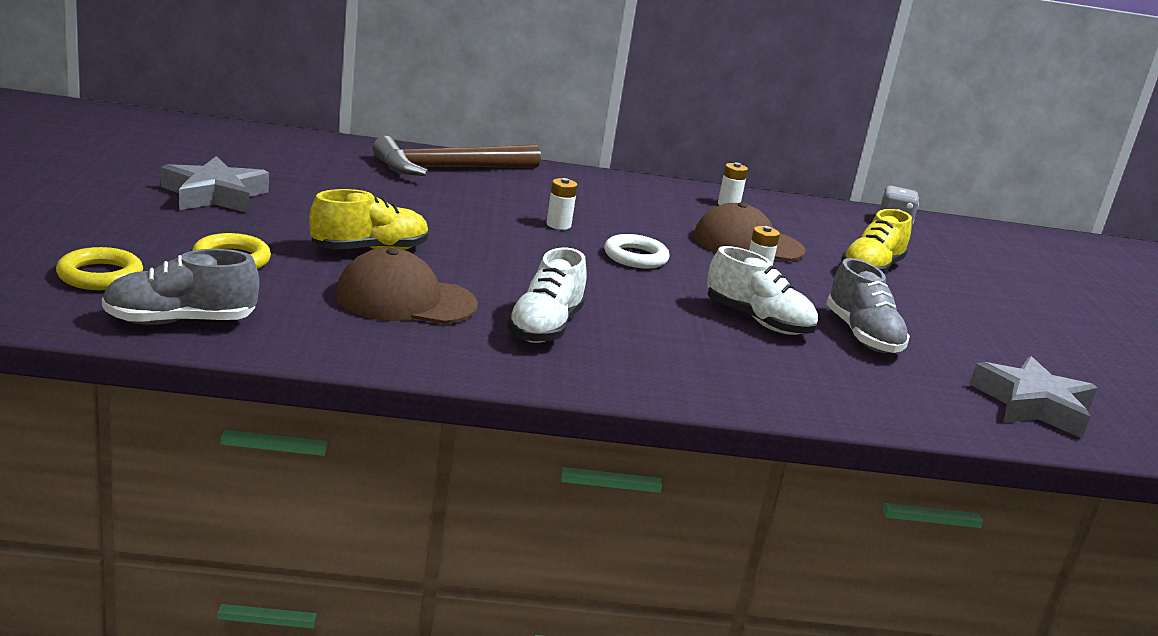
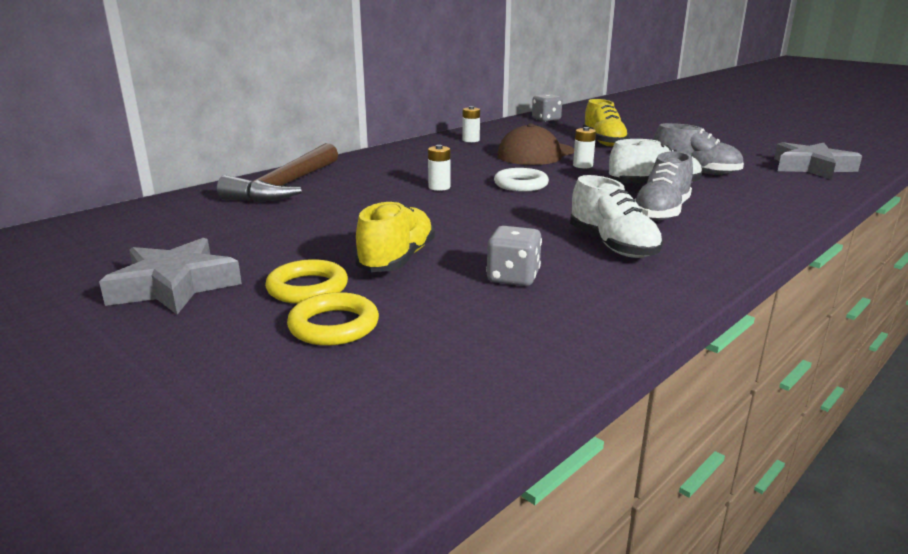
camera: 40 degrees left, 0 degrees up
(100, 275) = (272, 417): yellow ring -> yellow ring (307, 288)
(180, 321) = (449, 403): grey shoe -> grey shoe (661, 212)
(405, 300) = (513, 277): brown cap -> grey dice

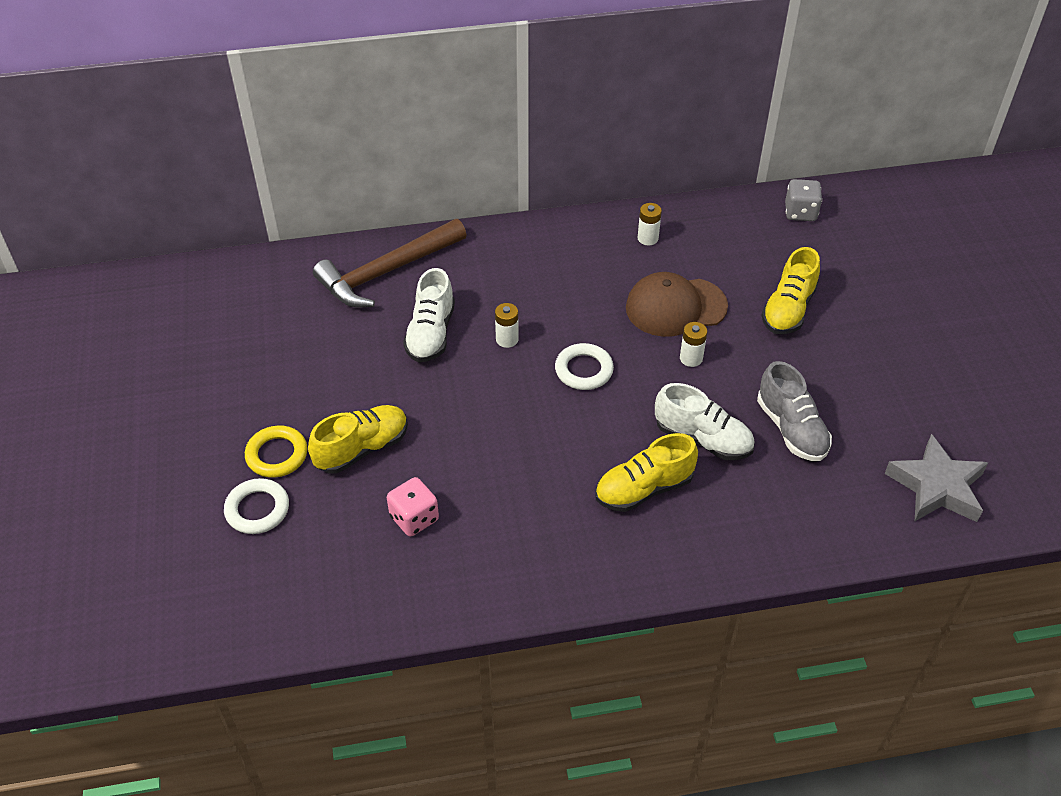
camera: 35 degrees right, 25 degrees up
(174, 286) = (205, 406): grey star -> none
(334, 326) = (257, 509): yellow ring -> white ring
(513, 277) = (414, 518): grey dice -> pink dice
(612, 246) = (534, 517): white shoe -> white shoe (431, 333)
(661, 212) = (644, 489): grey shoe -> yellow shoe

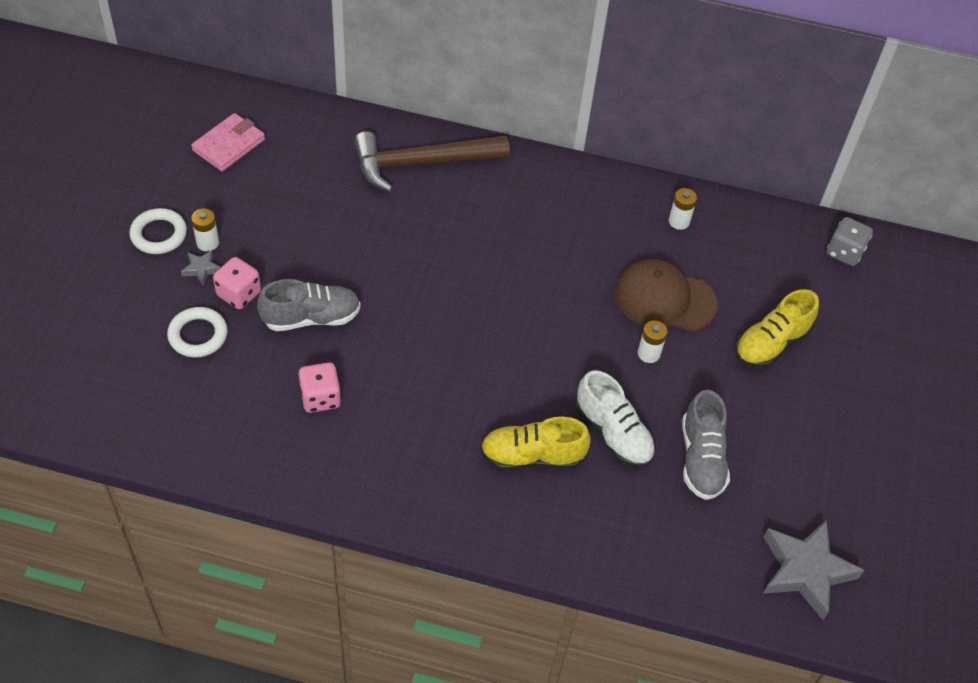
camera: 20 degrees right, 5 degrees up
(188, 323) = (229, 145): none -> pink wallet
(225, 446) = (201, 269): none -> grey star
(277, 455) = (239, 294): yellow ring -> pink dice
(362, 449) = (311, 318): yellow shoe -> grey shoe
(431, 333) = (428, 236): white shoe -> none
(507, 339) = (492, 268): white battery -> white battery (207, 243)
(584, 370) = (543, 325): white ring -> white ring (159, 234)

